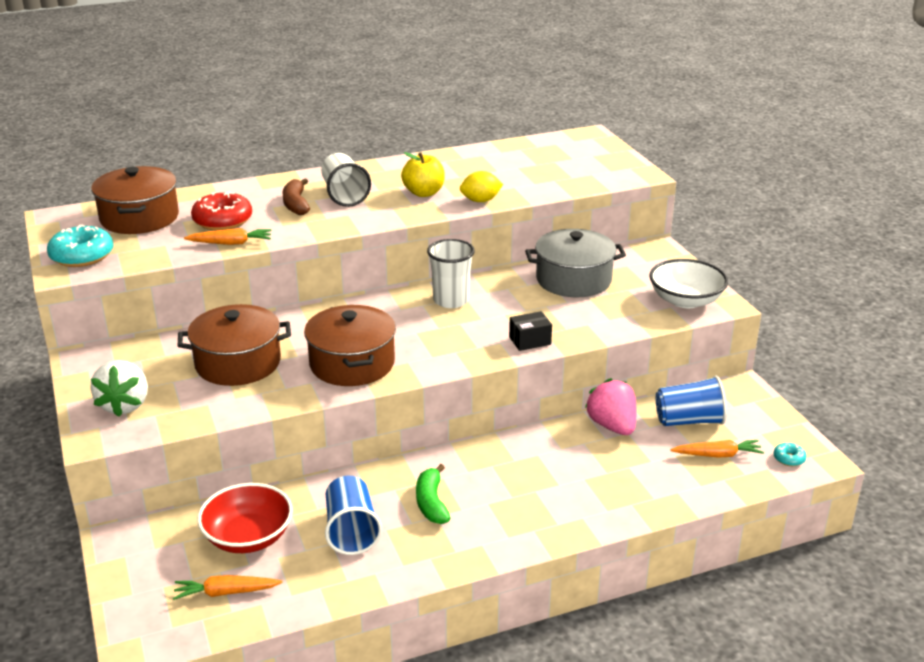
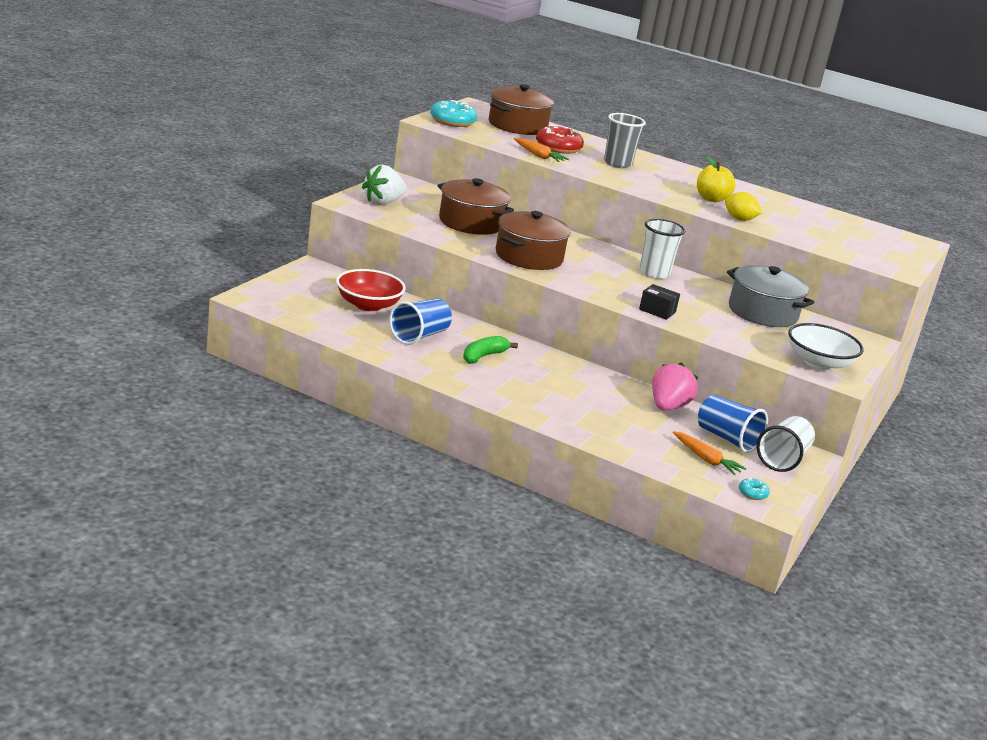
camera: 45 degrees right, 5 degrees down
(226, 592) = (317, 311): orange carrot -> none
(296, 204) = (617, 164): brown banana -> grey cup
(344, 195) = (658, 175): white cup -> white cup (782, 459)

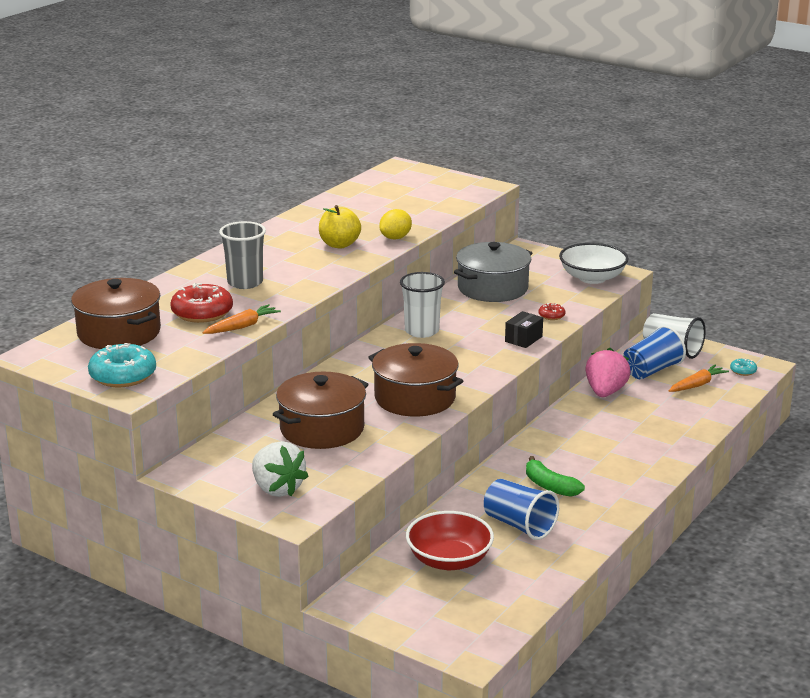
camera: 80 degrees left, 0 degrees up
(668, 407) = (605, 392): pink strawberry -> pink strawberry turned 75 degrees clockwise
(714, 330) = (551, 316): none -> red donut

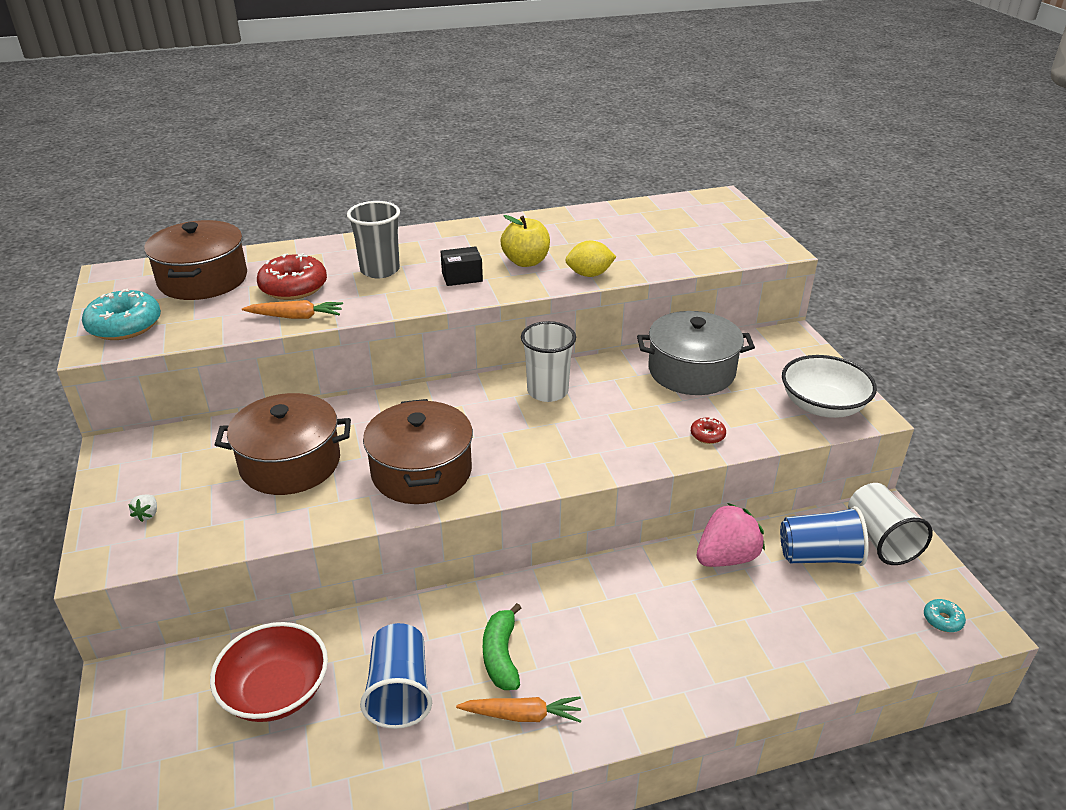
camera: 40 degrees right, 10 degrees up
(277, 489) = (147, 514): white strawberry -> white strawberry, size x0.41
(523, 339) = (634, 452): black box -> black box (462, 277)
(697, 385) = (853, 608): orange carrot -> orange carrot (522, 715)

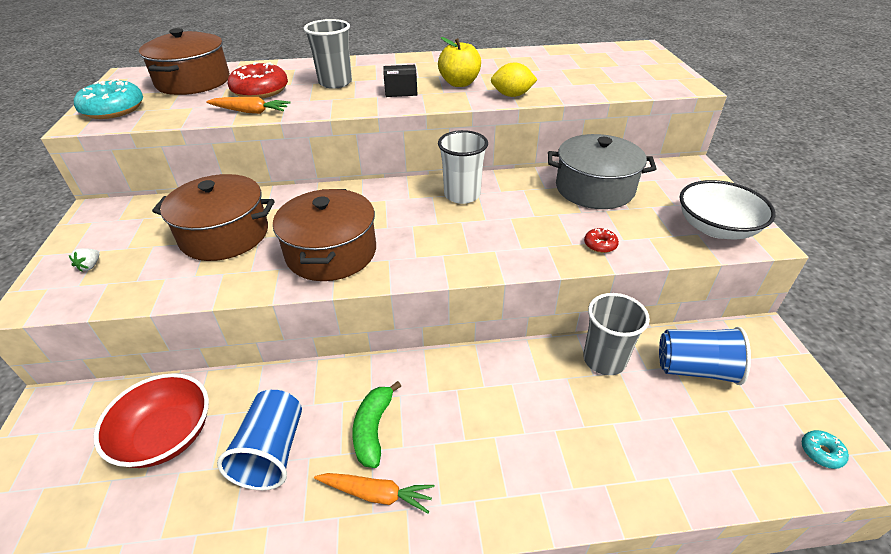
camera: 10 degrees right, 5 degrees up
(726, 557) = (604, 360): pink strawberry -> grey cup
(880, 539) = (759, 360): white cup -> none

